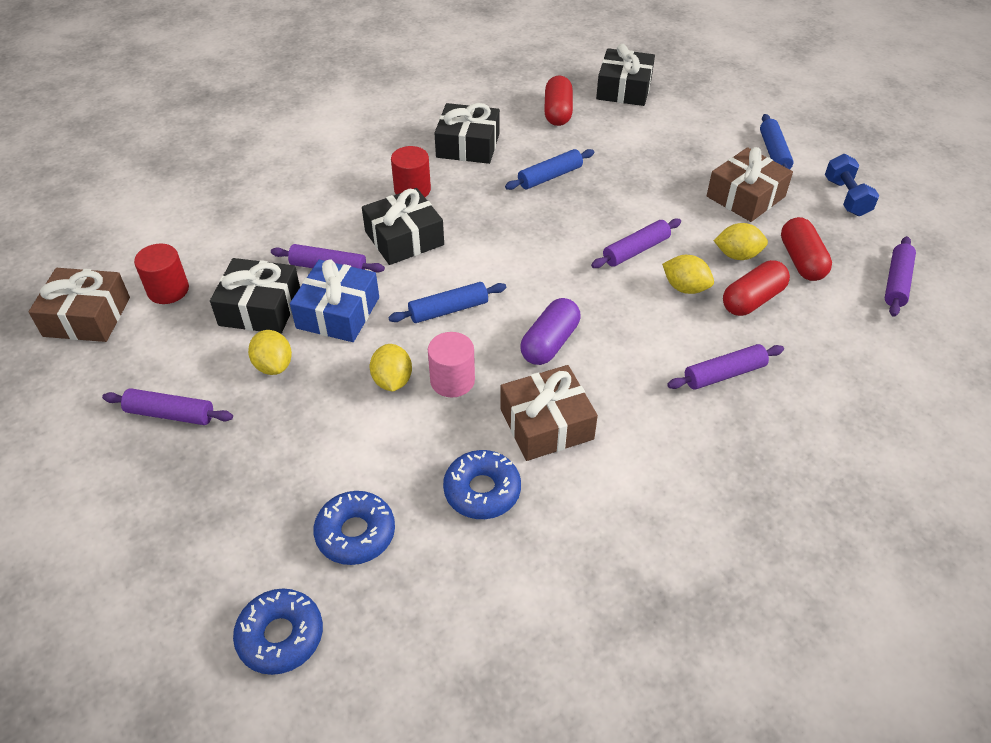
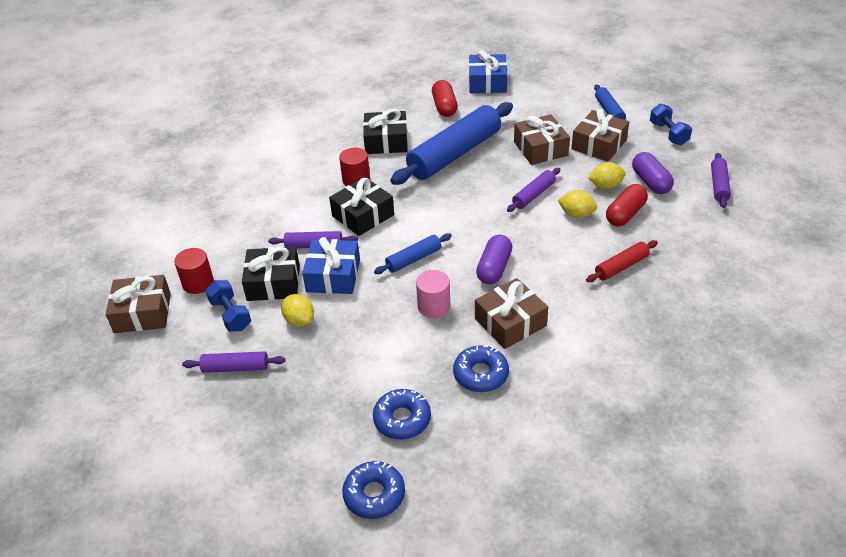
camera: 10 degrees left, 5 degrees down
(191, 340) = (230, 315): none -> blue dumbbell
(392, 381) = (390, 314): yellow lemon -> none
(550, 176) = (454, 154): blue rolling pin -> blue rolling pin, size x2.14
(624, 89) = (487, 82): black gift -> blue gift
(665, 189) = (540, 148): none -> brown gift
(724, 374) = (621, 267): purple rolling pin -> red rolling pin
(801, 261) = (650, 182): red capsule -> purple capsule

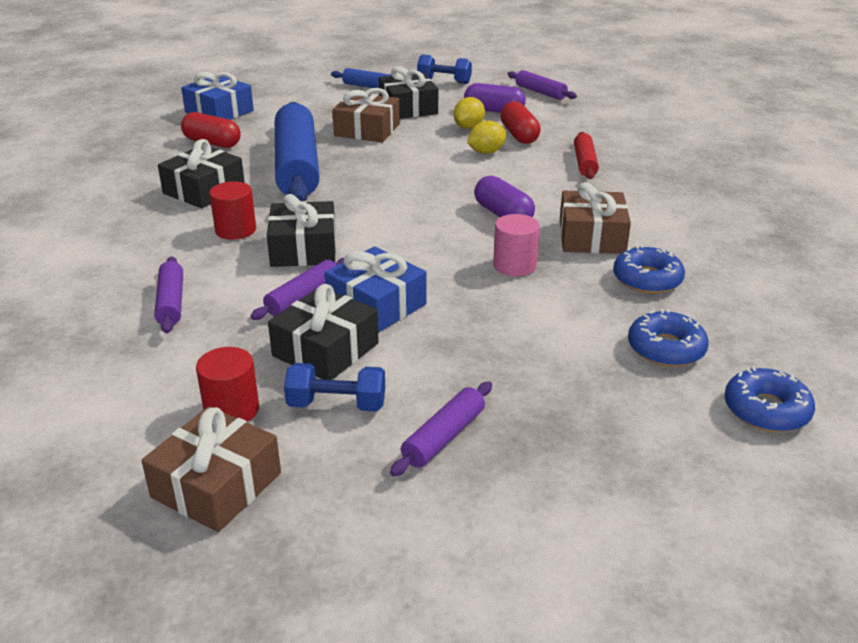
camera: 55 degrees left, 10 degrees down
(299, 320) = (421, 356): yellow lemon -> none
(413, 259) = (424, 248): blue rolling pin -> none
(533, 195) = (427, 158): purple rolling pin -> purple rolling pin (171, 303)
(599, 145) = (408, 108): brown gift -> black gift

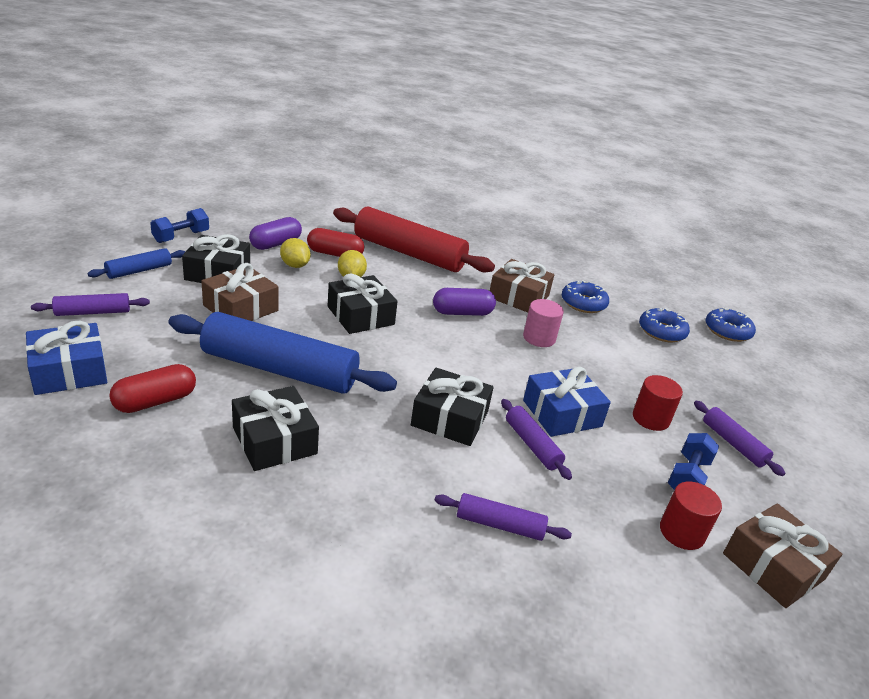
camera: 70 degrees left, 0 degrees up
(235, 230) = (383, 445): red cylinder -> red cylinder (650, 418)
(325, 349) = (615, 458): black gift -> black gift (360, 315)
(540, 92) = (264, 215): purple rolling pin -> purple rolling pin (93, 312)
(584, 163) = (409, 253): red rolling pin -> red rolling pin, size x2.14

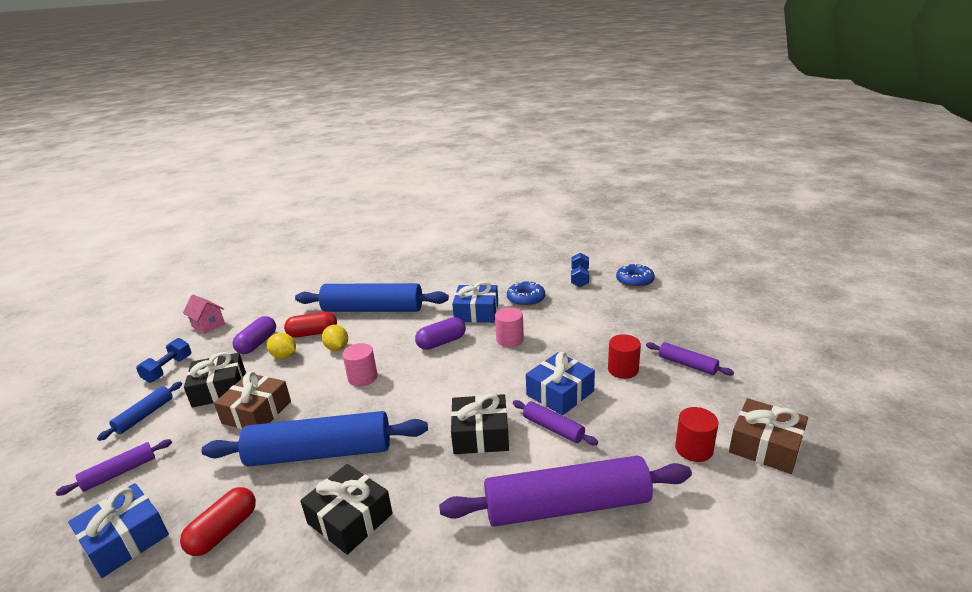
camera: 15 degrees left, 5 degrees down
(238, 209) = (208, 325): none -> pink house
(360, 315) = (362, 377): black gift -> pink cylinder
(409, 253) = (373, 309): red rolling pin -> blue rolling pin
(500, 525) = (567, 506): purple rolling pin -> purple rolling pin, size x2.14
(519, 297) = (476, 312): brown gift -> blue gift
(661, 331) = (592, 299): blue donut -> none
(687, 476) = (673, 403): blue dumbbell -> blue dumbbell (579, 278)

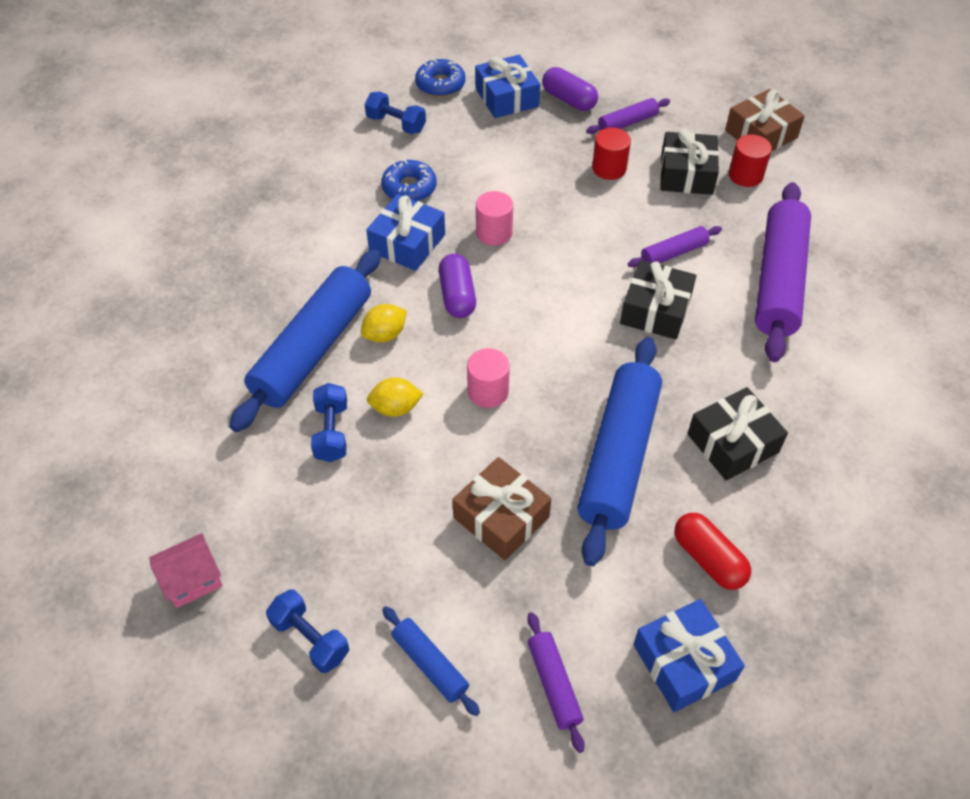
camera: 70 degrees left, 25 degrees up
(219, 389) = (416, 562): black gift -> black gift (686, 174)
(257, 343) = (312, 507): purple capsule -> purple capsule (569, 100)
(284, 356) = (375, 475): yellow lemon -> yellow lemon (385, 335)
(313, 333) = (331, 432): red capsule -> blue dumbbell
(560, 393) = (621, 228): blue gift -> blue gift (507, 97)

